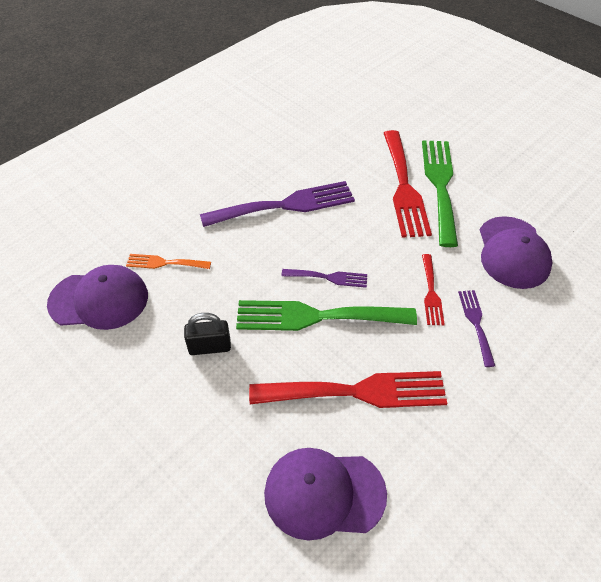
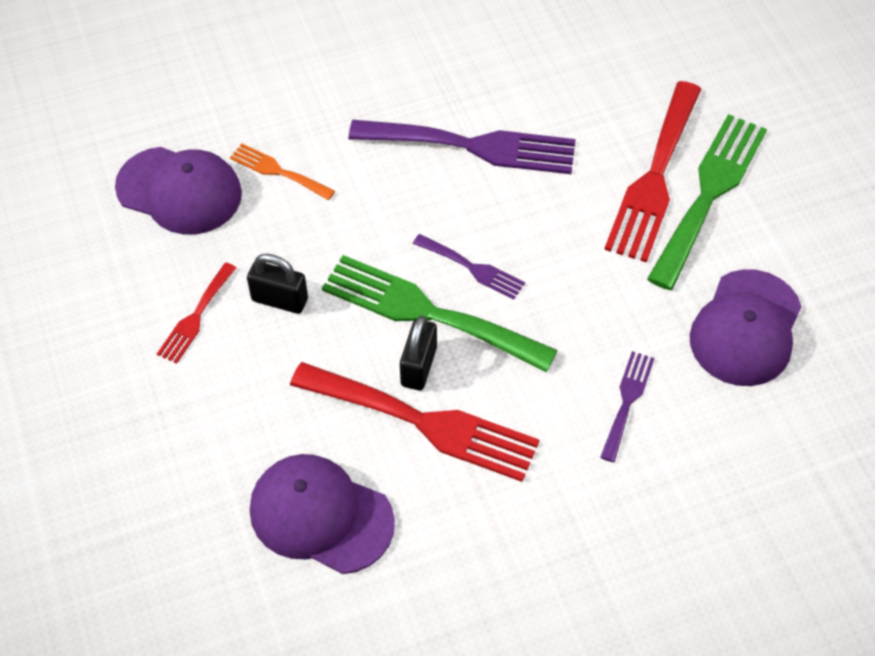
camera: 25 degrees right, 5 degrees up
(331, 354) = (419, 366): none -> black padlock
(431, 293) = (594, 339): red fork -> red fork (195, 317)

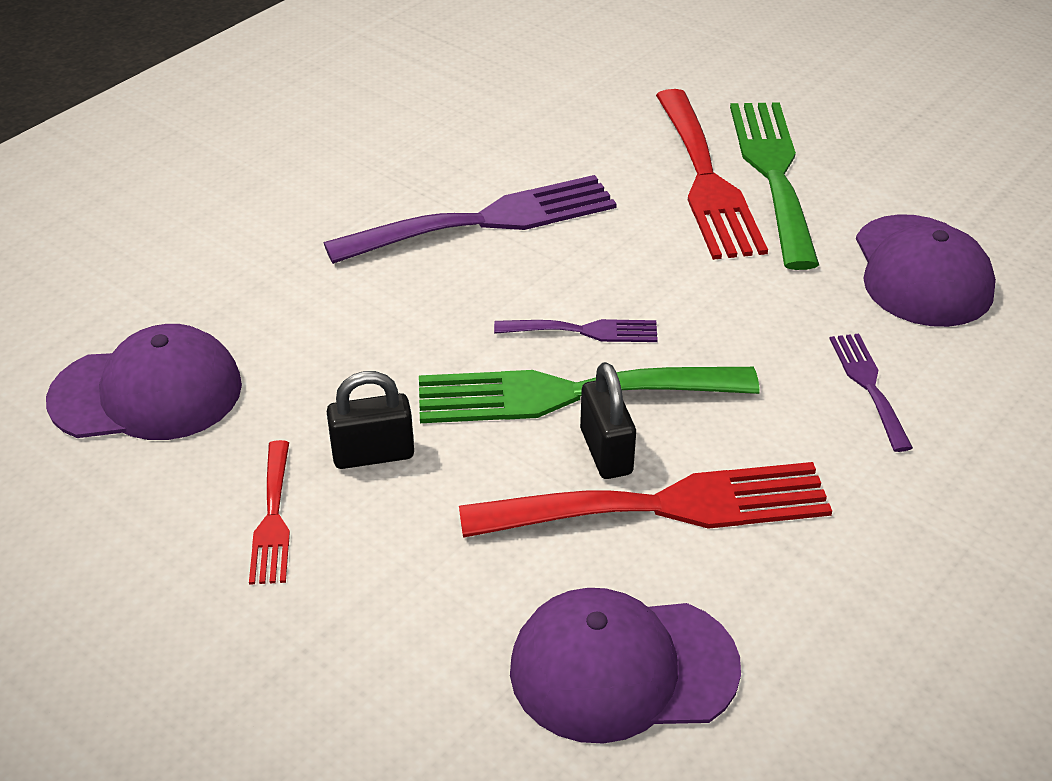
camera: 30 degrees left, 15 degrees down
(278, 171) = (265, 326): orange fork -> none

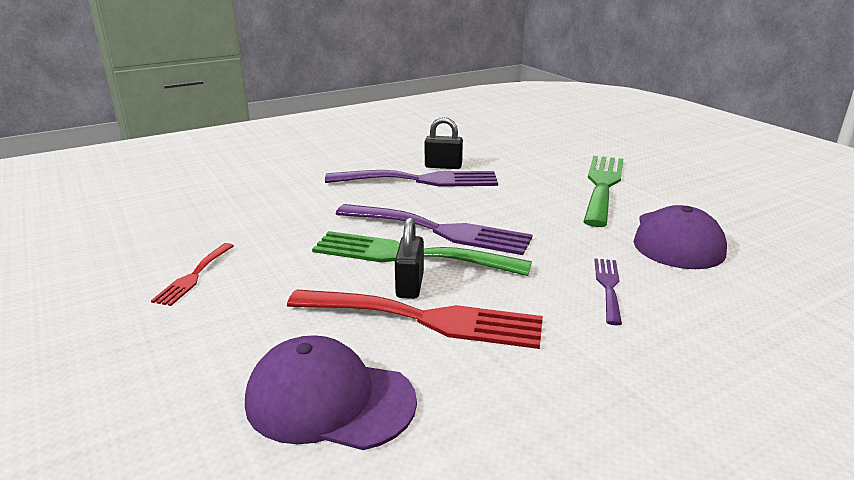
camera: 20 degrees right, 15 degrees down
(147, 393) = (186, 215): purple cap -> none
(373, 454) = (274, 260): black padlock -> black padlock (443, 166)
(584, 331) = (440, 230): purple fork -> purple fork, size x1.98
(706, 181) = (559, 183): red fork -> none

